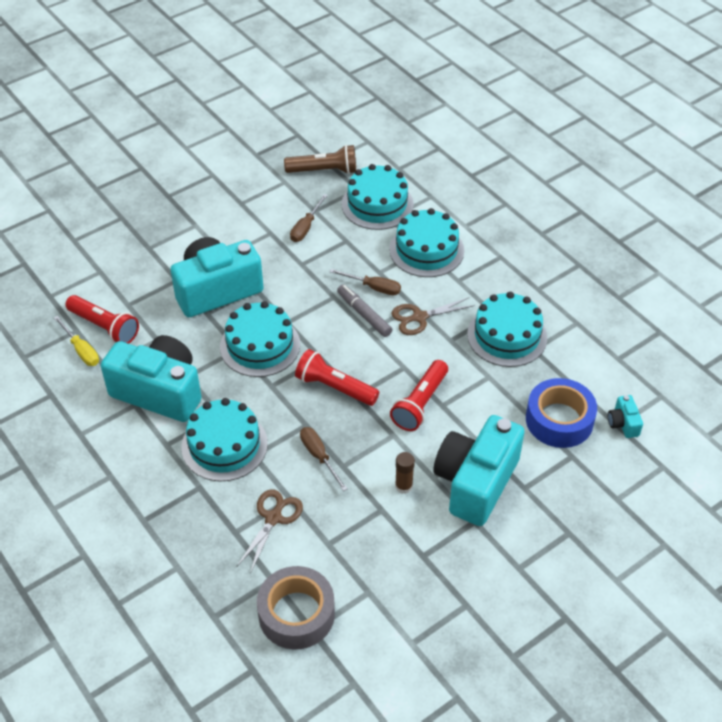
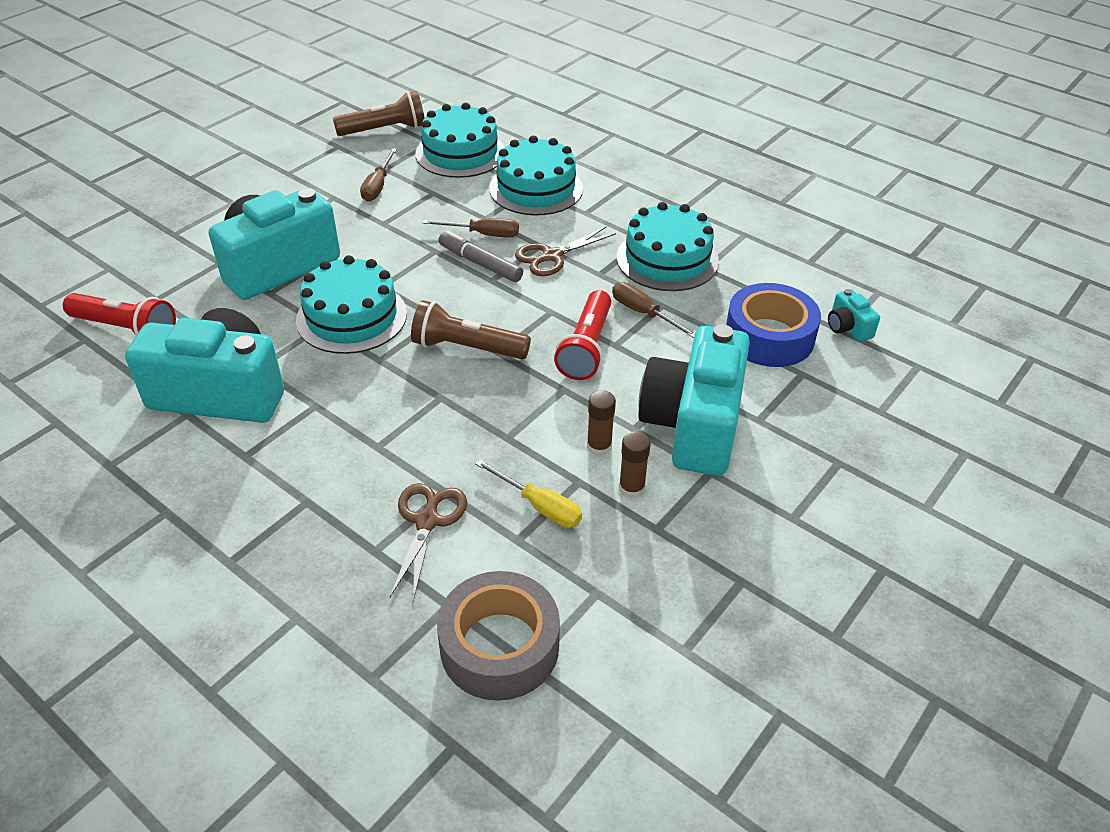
camera: 15 degrees left, 5 degrees down
(81, 350) = (95, 361): yellow screwdriver -> yellow screwdriver (539, 506)
(224, 445) = (331, 441): turquoise cake -> none
(319, 456) = (470, 431): brown screwdriver -> brown screwdriver (643, 313)
(334, 387) = (467, 348): red flashlight -> brown flashlight
(415, 522) = (631, 488): none -> brown glue stick

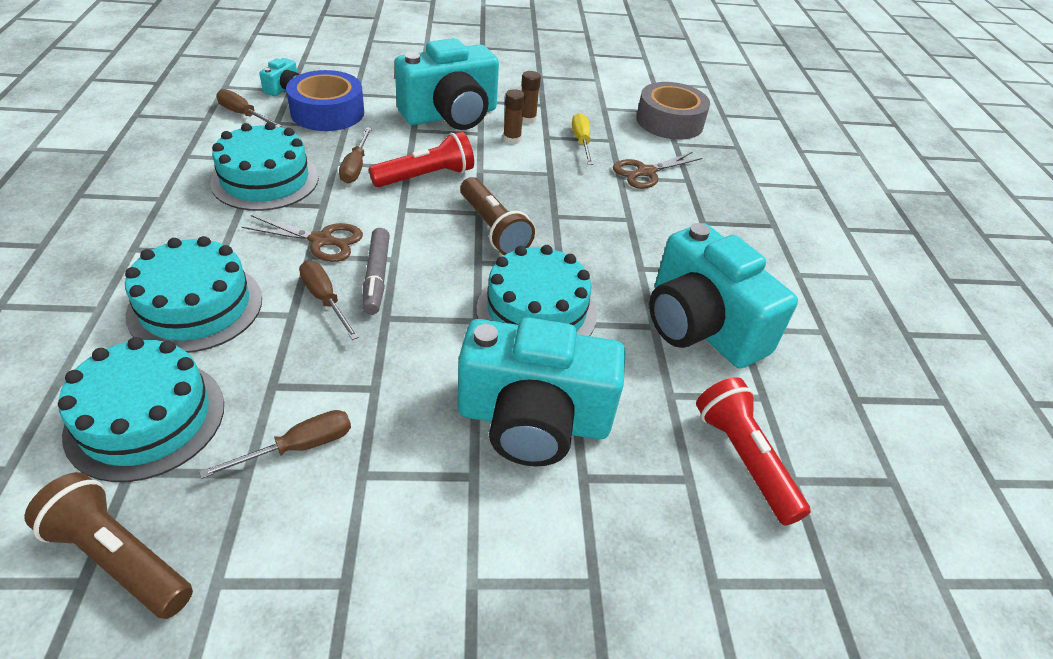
camera: 135 degrees left, 0 degrees up
(802, 284) = (243, 114): none -> brown screwdriver

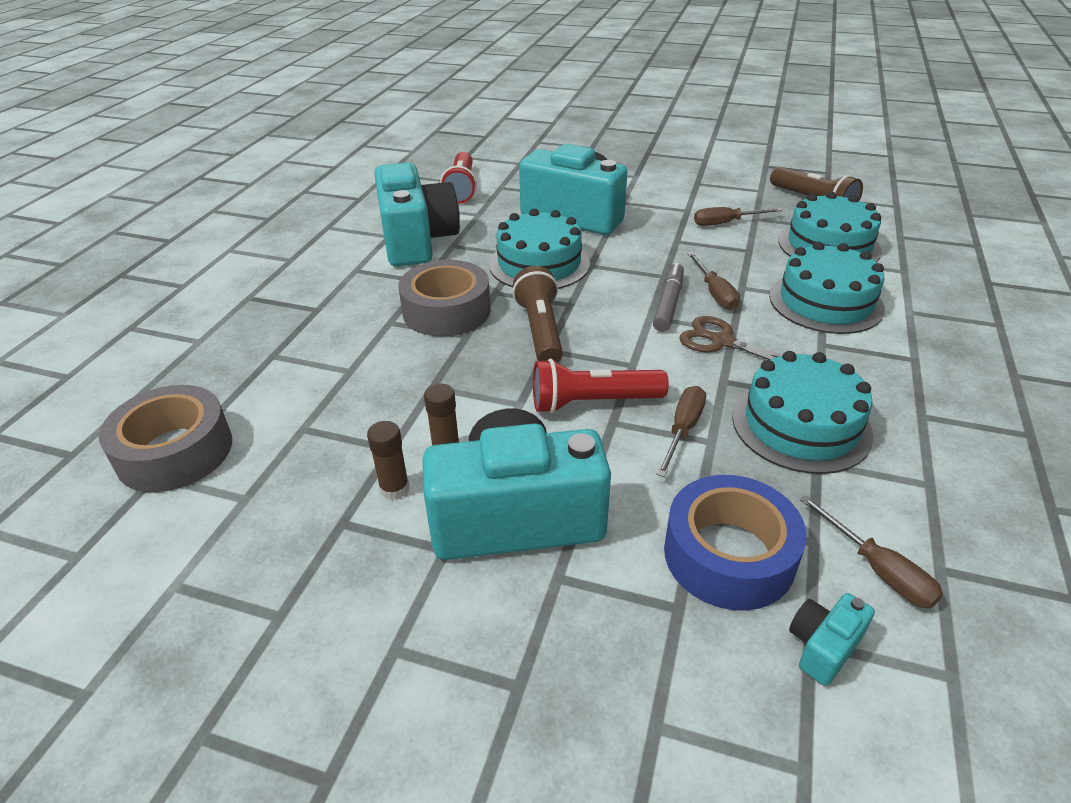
camera: 155 degrees left, 5 degrees down
(581, 142) = (348, 430): yellow screwdriver -> none
(590, 236) = (446, 311): none -> grey tape
(646, 172) = (311, 372): brown scissors -> none

